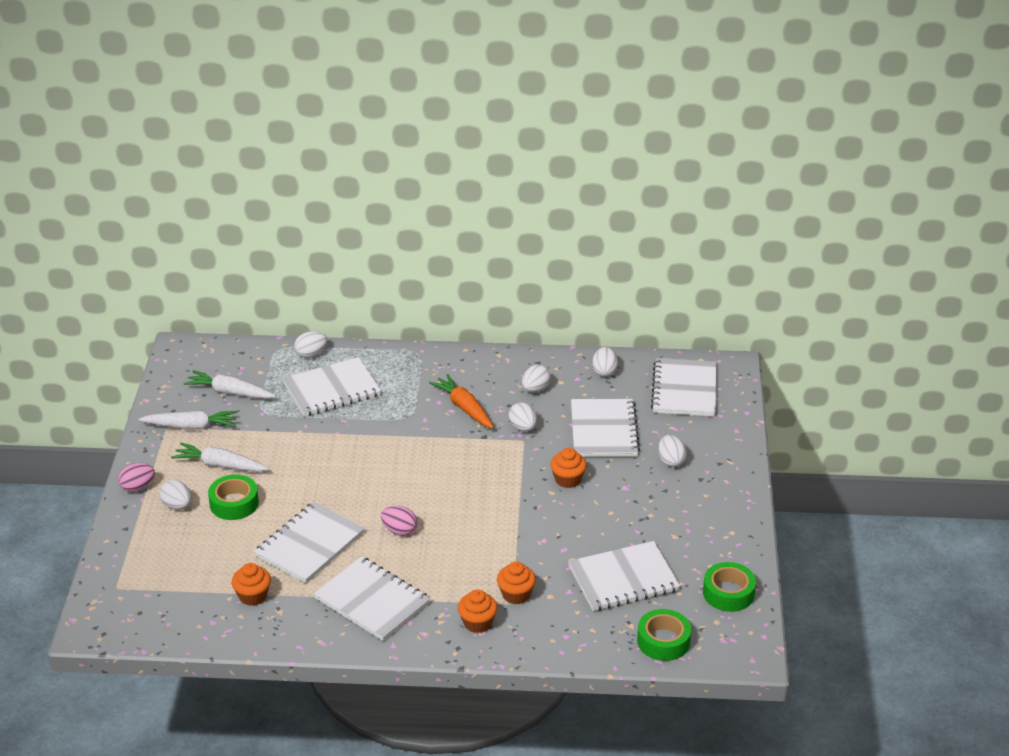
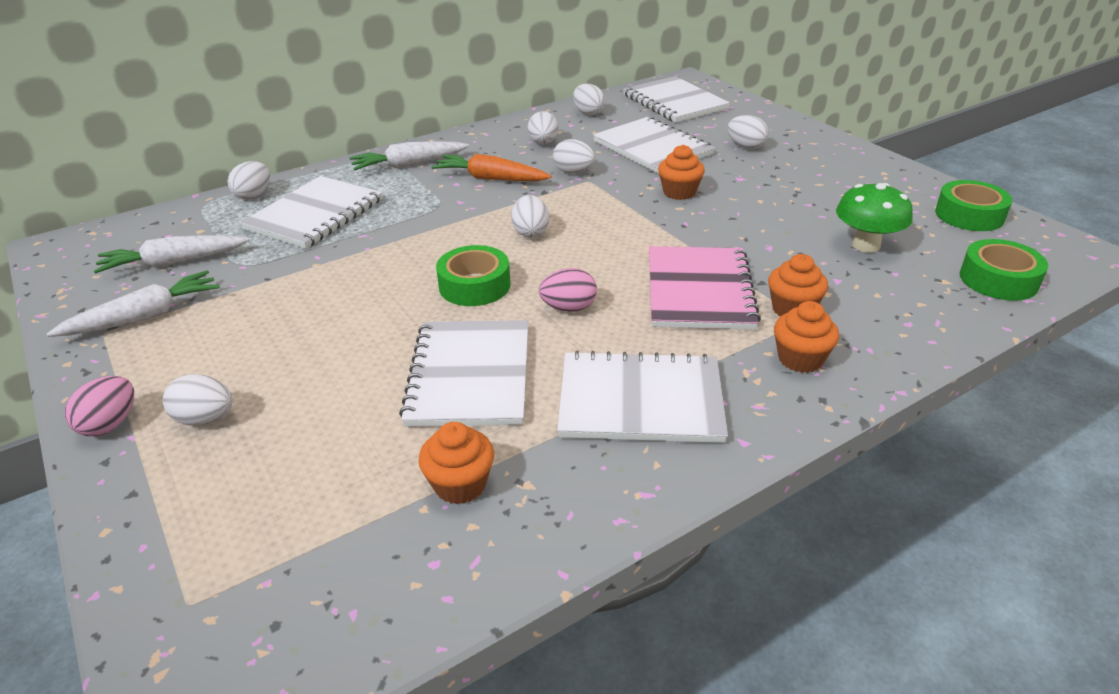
camera: 35 degrees left, 0 degrees up
(220, 465) = (233, 341): white carrot -> white carrot (409, 164)
(234, 503) = (300, 376): green tape -> green tape (474, 285)
(438, 466) = (530, 232): none -> white egg
(482, 556) = (699, 290): none -> pink notebook
(623, 578) = (866, 245): white notebook -> green mushroom

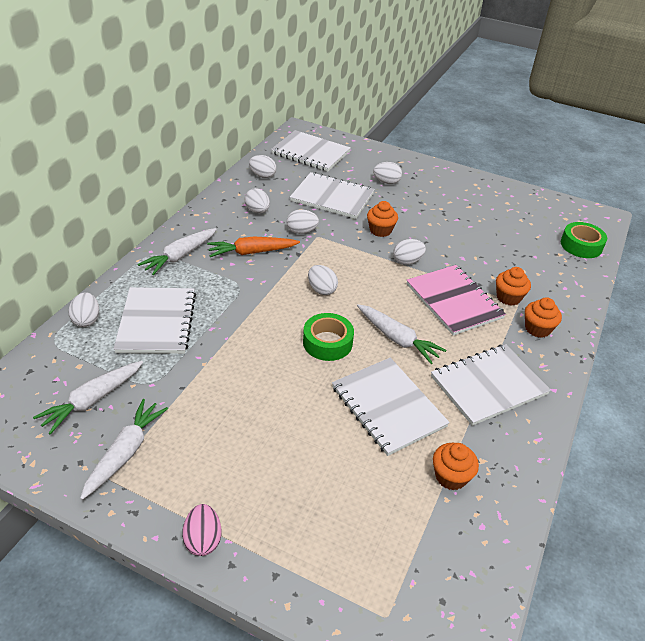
camera: 35 degrees left, 5 degrees up
(205, 419) = (263, 506): white egg -> white egg (407, 261)
(568, 308) = (397, 339): pink egg -> white carrot
(866, 245) = (507, 241): green mushroom -> none
(969, 215) = (538, 204): green tape -> none

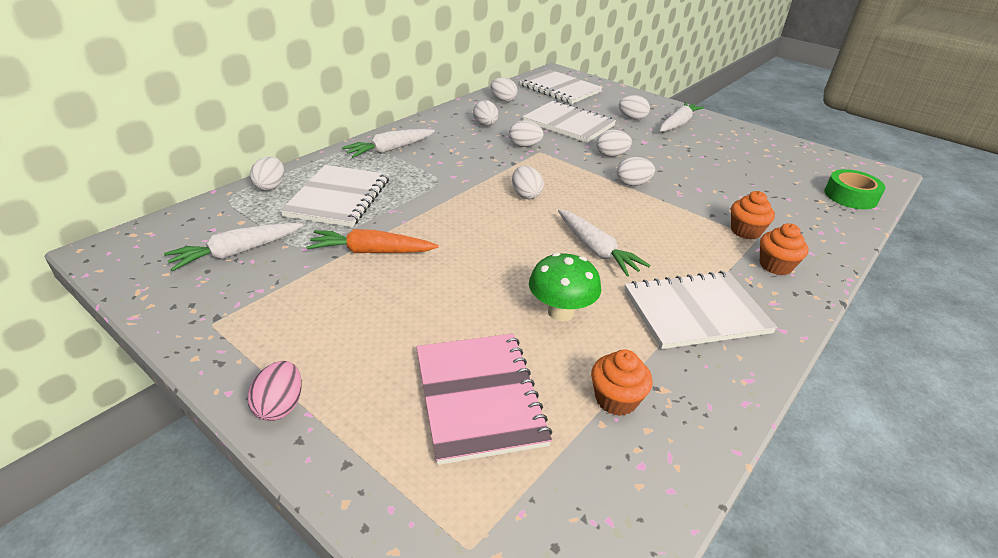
camera: 15 degrees right, 5 degrees down
(125, 452) = (243, 304): white carrot -> white carrot (678, 124)
(252, 252) = (464, 156): orange carrot -> orange carrot (371, 251)
(327, 342) = (513, 241): green tape -> none
(380, 230) = (611, 155): orange cupcake -> white egg
(388, 407) = (561, 312): white notebook -> green mushroom
(454, 301) = (676, 225): pink notebook -> pink notebook (479, 397)

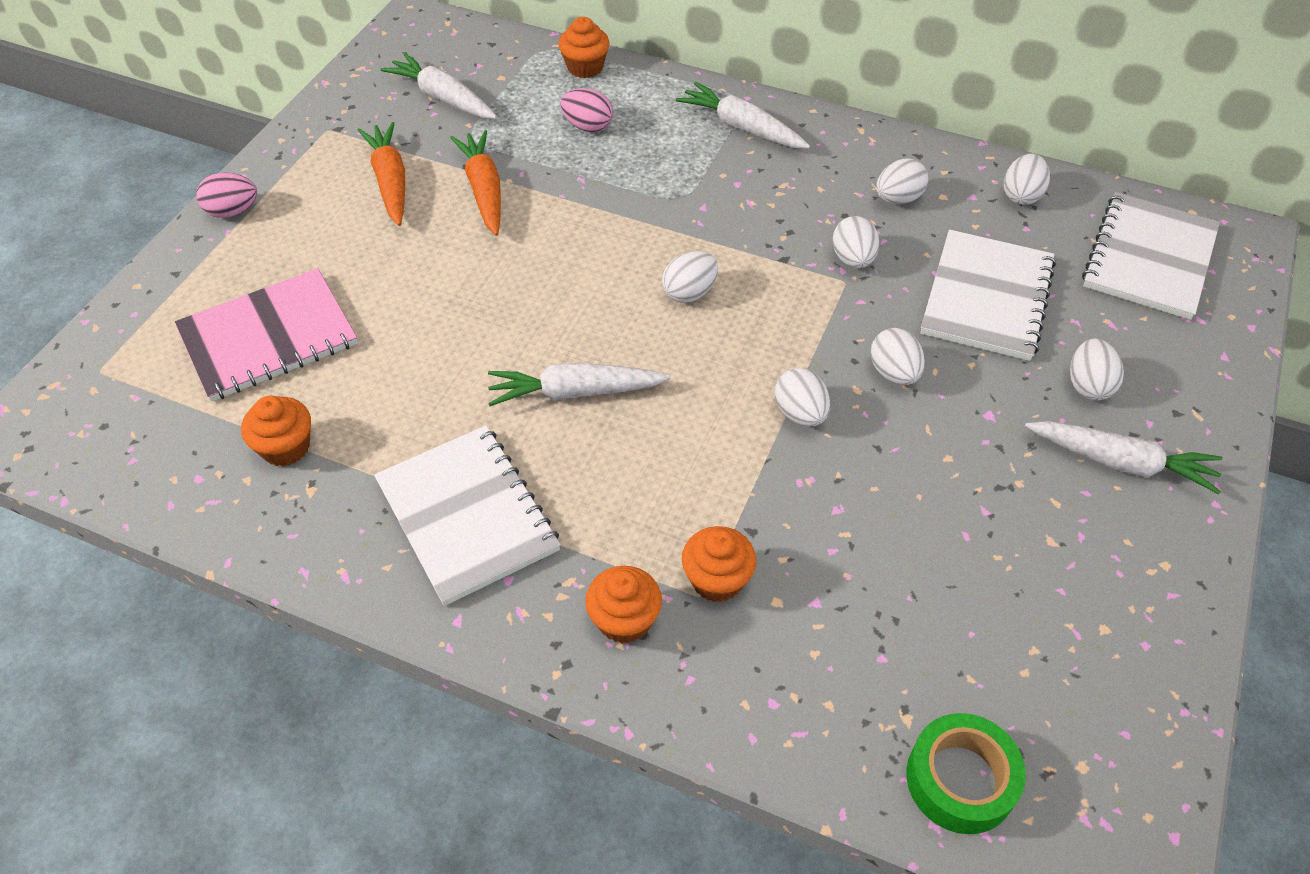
camera: 75 degrees right, 15 degrees up
(270, 186) = (585, 67): white egg -> orange cupcake
(322, 296) = (390, 181): none -> orange carrot
(338, 198) = (587, 126): white notebook -> pink egg
(561, 312) = (423, 377): green mushroom -> none
(596, 250) = (575, 392): white carrot -> white carrot turned 45 degrees clockwise

